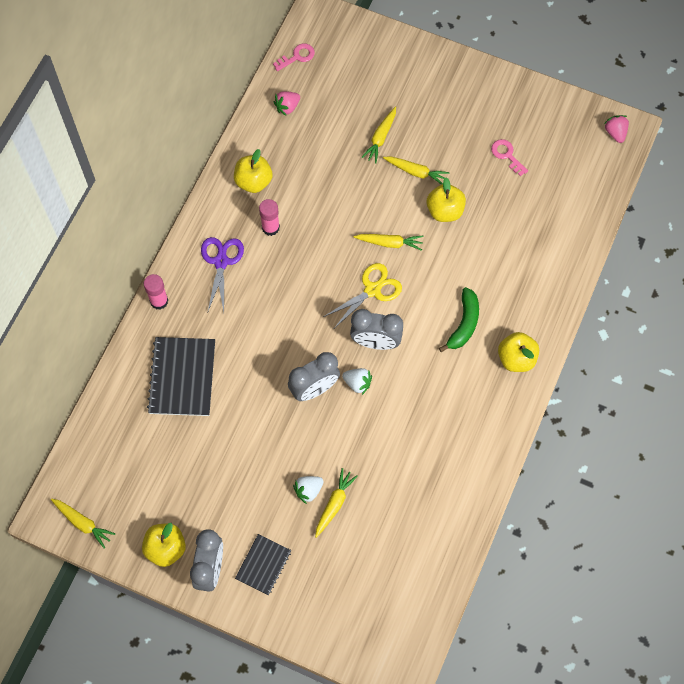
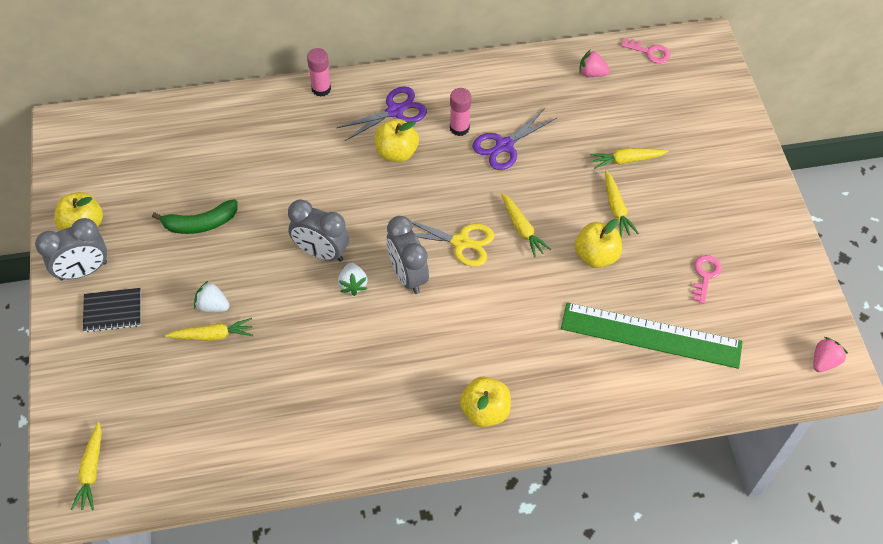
camera: 55 degrees right, 10 degrees down
(83, 523) = (71, 153): yellow carrot -> yellow carrot (91, 471)
(182, 377) = (259, 146): black notebook -> none
(253, 181) = (494, 90): yellow apple -> yellow apple (396, 152)
(309, 208) = (504, 146): none -> purple scissors
(464, 324) = (486, 341): green banana -> green banana (200, 224)
(528, 219) = (651, 335): none -> green ruler

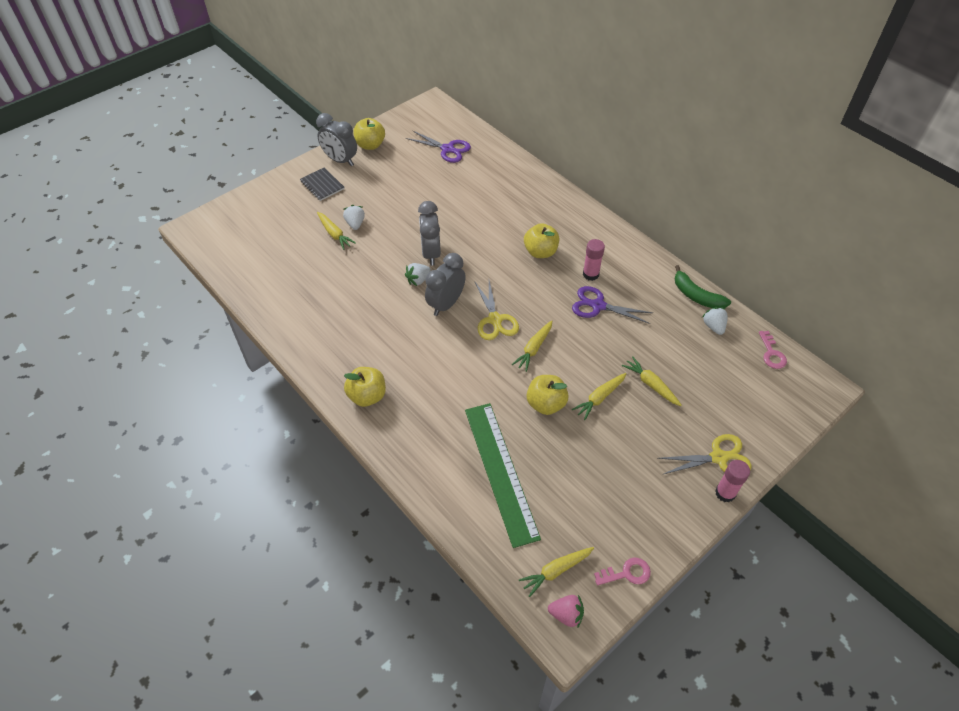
camera: 60 degrees right, 5 degrees down
(91, 471) = (213, 229): yellow carrot -> yellow carrot (556, 571)
(200, 224) = (409, 190): green banana -> green banana (696, 296)
(321, 89) = (558, 192): pink glue stick -> pink glue stick (725, 493)
(395, 111) = (574, 235): purple scissors -> purple scissors (447, 149)
(591, 73) = (713, 326): pink strawberry -> white strawberry
(705, 275) = (585, 486): pink key -> pink key (627, 573)
(733, 158) = (719, 457): none -> yellow scissors

